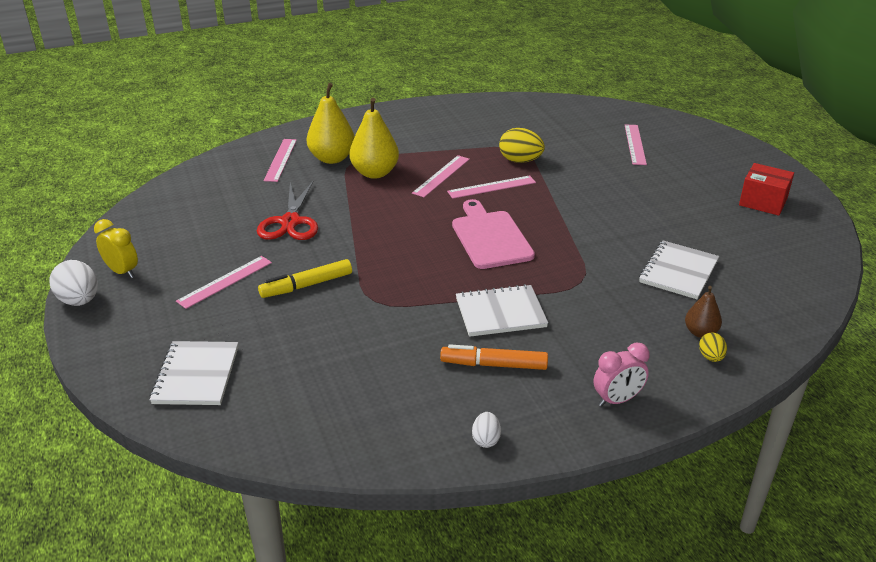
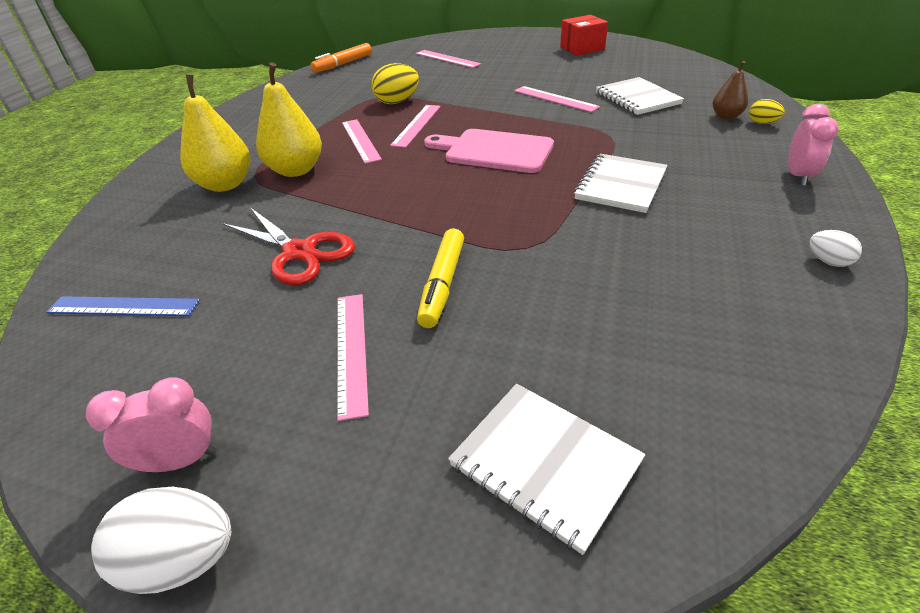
camera: 50 degrees left, 5 degrees up
(122, 272) = (180, 461): yellow clock -> pink clock
(198, 196) = (123, 307): none -> blue ruler
(281, 160) = (166, 216): pink ruler -> pink ruler (555, 99)
(494, 365) = (703, 216): orange marker -> orange marker (343, 64)

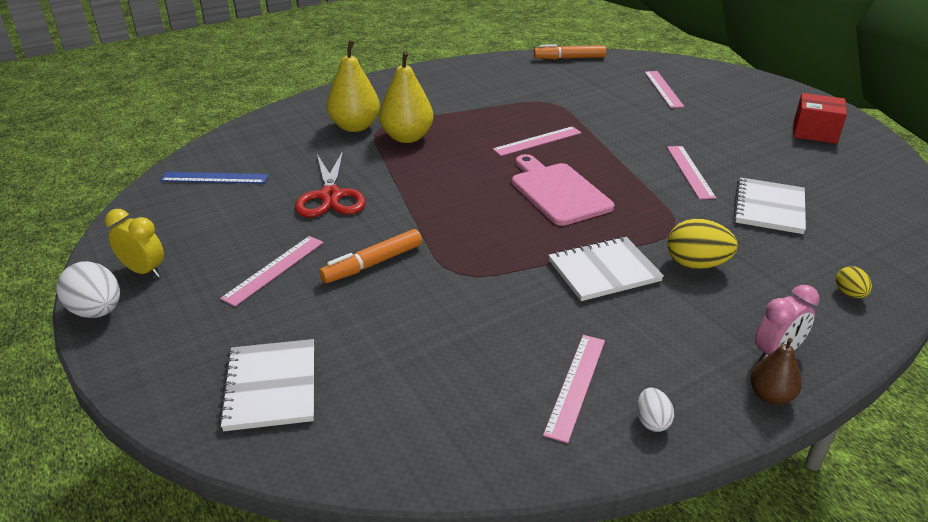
camera: 40 degrees right, 5 degrees down
(123, 307) = (214, 178): blue ruler -> blue ruler turned 45 degrees counterclockwise
(180, 461) = (144, 271): pink clock -> yellow clock
(360, 140) = (479, 134): pink ruler -> pink ruler (575, 385)
(397, 102) = (556, 113): yellow egg -> yellow egg (696, 264)
(442, 284) = (372, 264): yellow marker -> orange marker
(726, 116) = (824, 268): brown pear -> brown pear (770, 396)

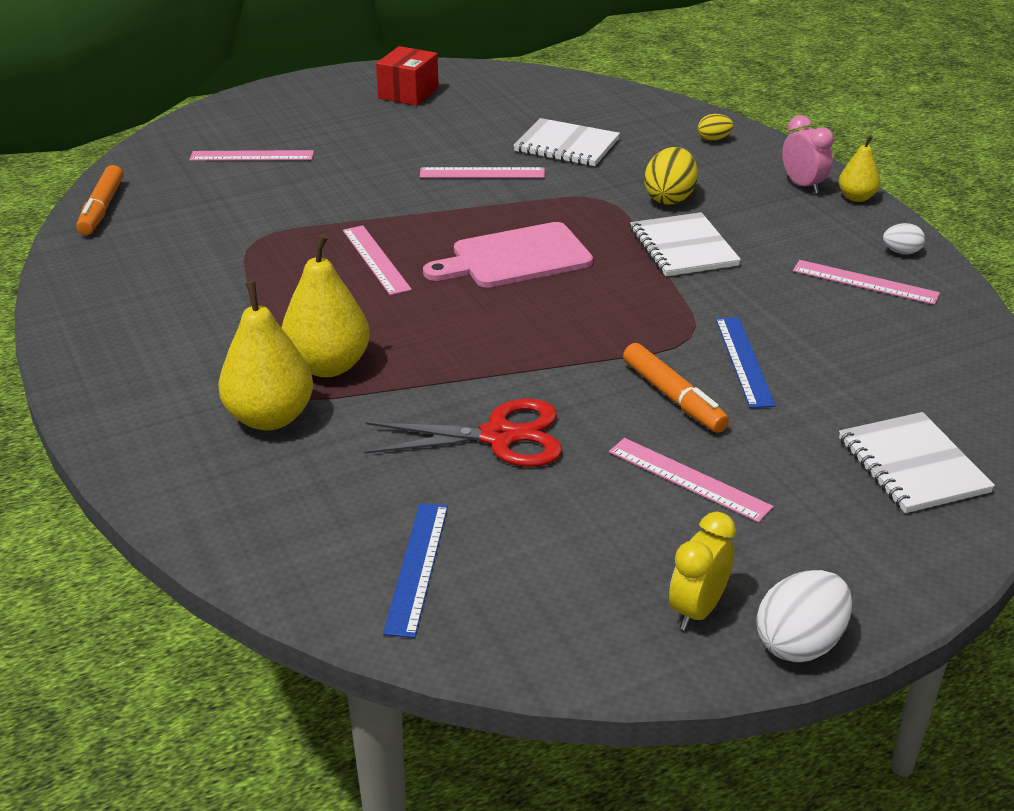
camera: 85 degrees left, 0 degrees up
(271, 386) = (912, 465): white notebook -> white notebook turned 75 degrees clockwise
(424, 299) = (743, 361): none -> blue ruler
(770, 396) = (856, 197): brown pear -> yellow pear

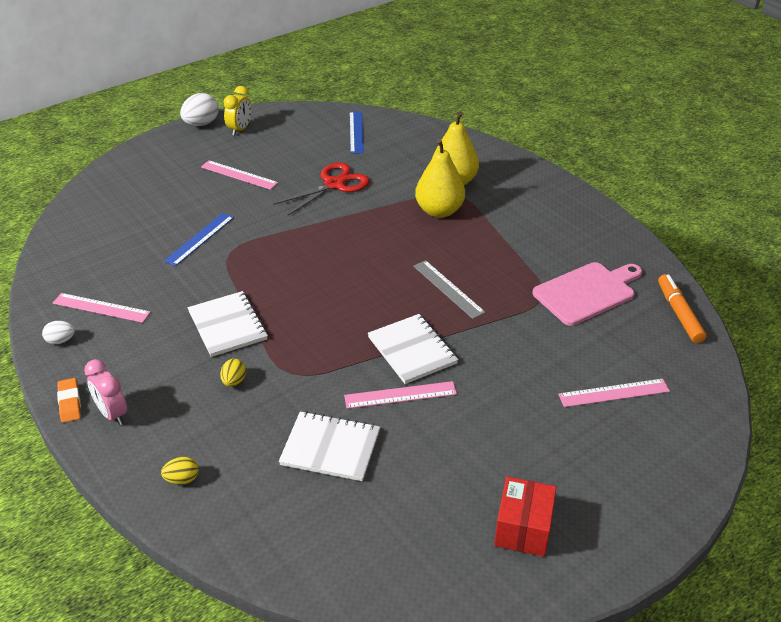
camera: 170 degrees right, 5 degrees up
(375, 259) = (448, 289): pink ruler -> grey ruler
(499, 436) = (334, 184): red scissors -> red scissors turned 150 degrees clockwise
(515, 258) = (350, 301): pink cutting board -> pink cutting board (587, 292)
(669, 198) = (234, 381): yellow egg -> yellow egg, size x0.56
(673, 397) = (243, 213): orange marker -> none
(743, 361) = (200, 239): blue ruler -> blue ruler turned 45 degrees clockwise
(856, 197) = (69, 403): yellow pear -> orange eraser
(912, 465) = (125, 191): white notebook -> white notebook (412, 350)

